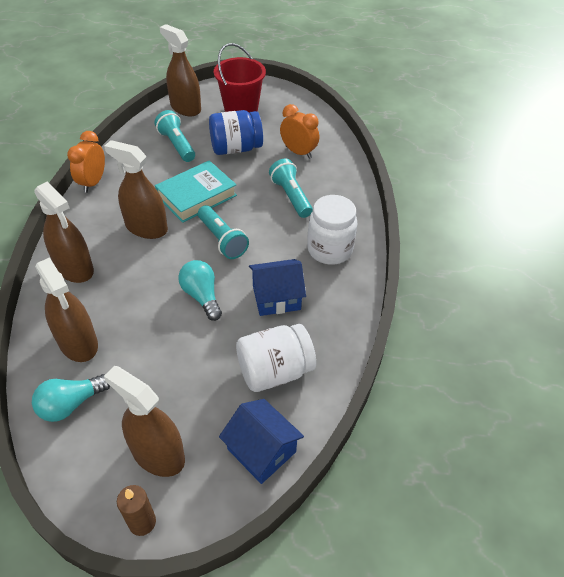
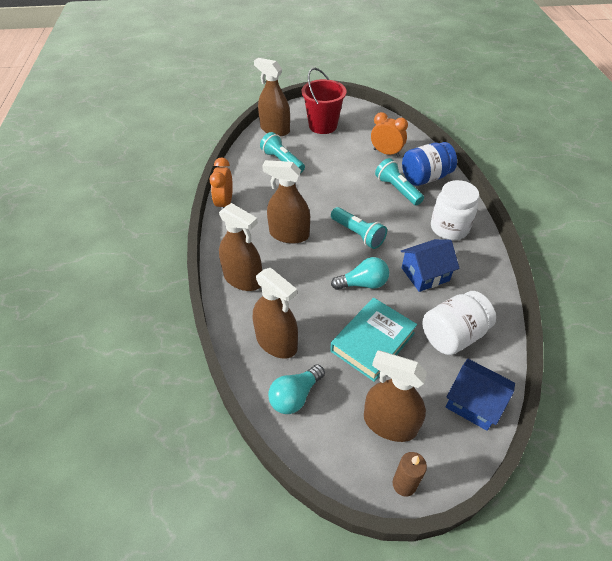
camera: 10 degrees left, 0 degrees up
(196, 196) = (319, 201): turquoise book -> turquoise book (372, 342)
(202, 296) = (363, 284): turquoise light bulb -> turquoise light bulb turned 120 degrees clockwise
(236, 148) = (333, 157): blue jar -> blue jar (425, 177)

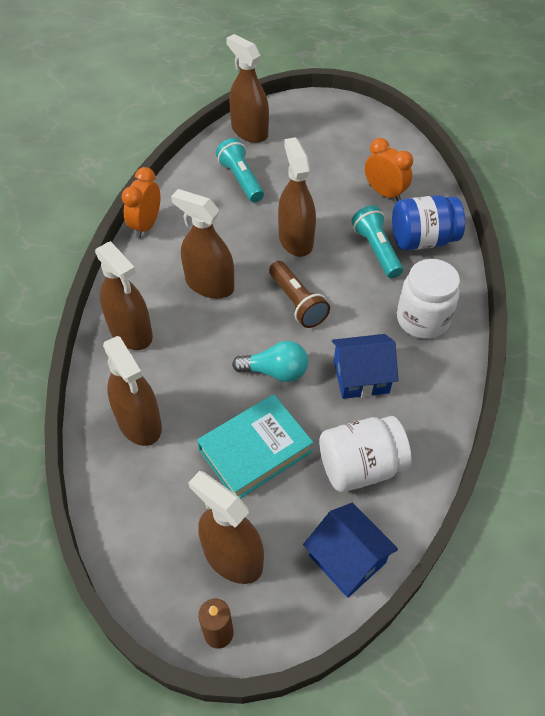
camera: 15 degrees right, 5 degrees up
(295, 396) = (135, 494): turquoise light bulb -> none
(323, 126) = (315, 137): red bucket -> none
(338, 193) = (295, 240): none -> brown spray bottle
(358, 234) = (297, 303): turquoise flashlight -> brown flashlight

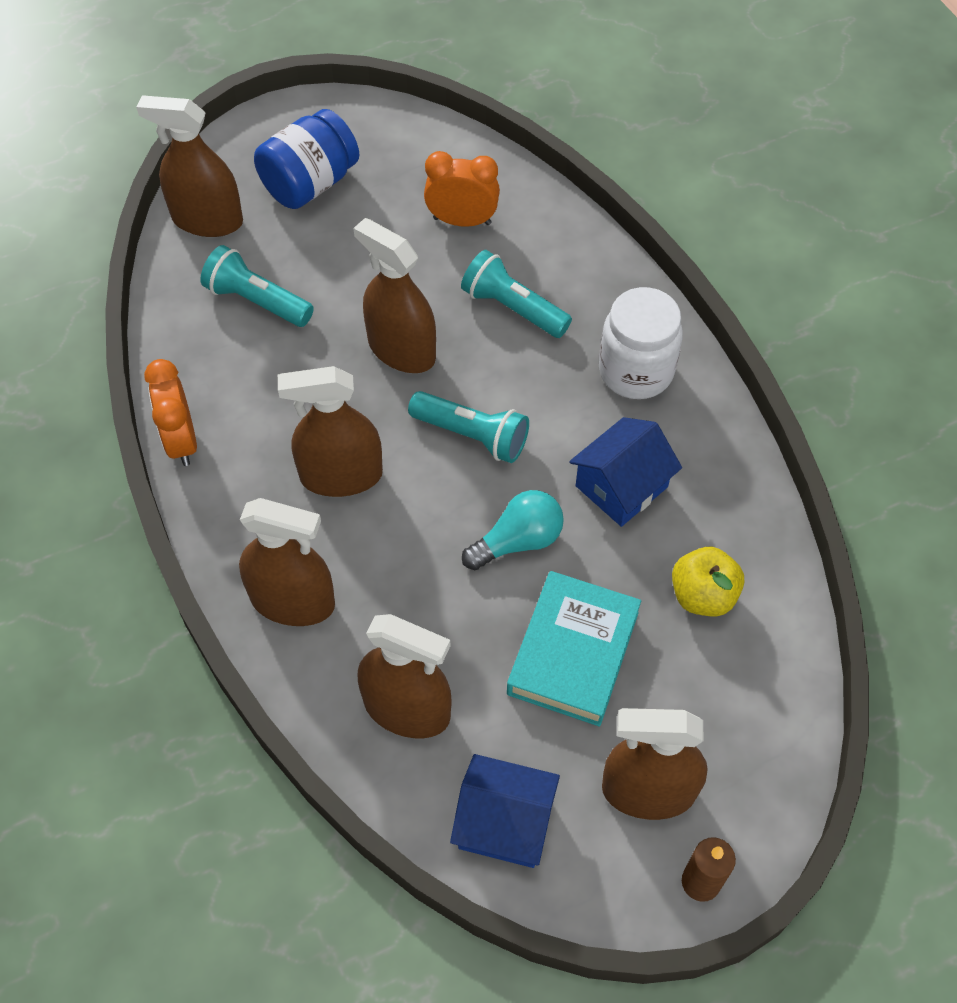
camera: 35 degrees left, 5 degrees up
(297, 303) = (472, 435): brown flashlight -> turquoise flashlight
(347, 559) = (768, 708): blue house -> blue house (504, 823)
(360, 466) = (703, 595): white jar -> yellow apple
(422, 240) = (557, 263): blue jar -> blue jar (310, 183)

